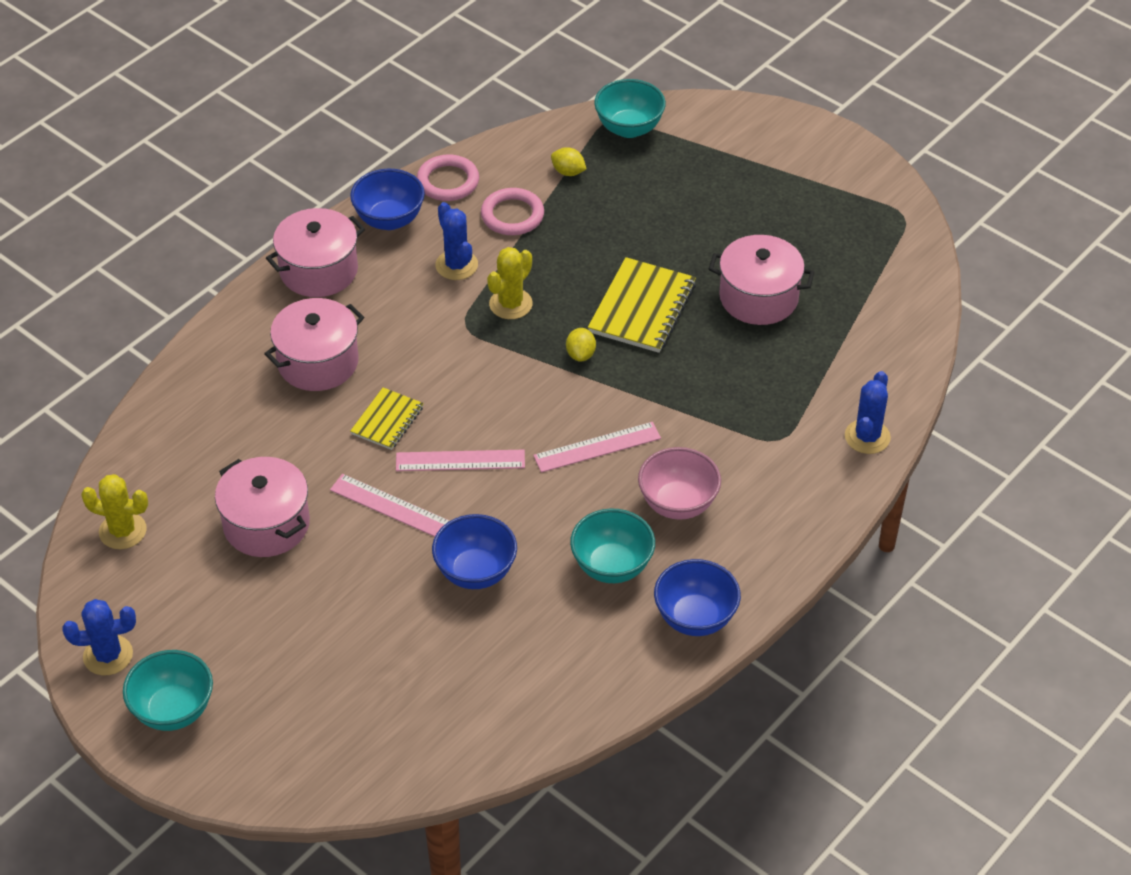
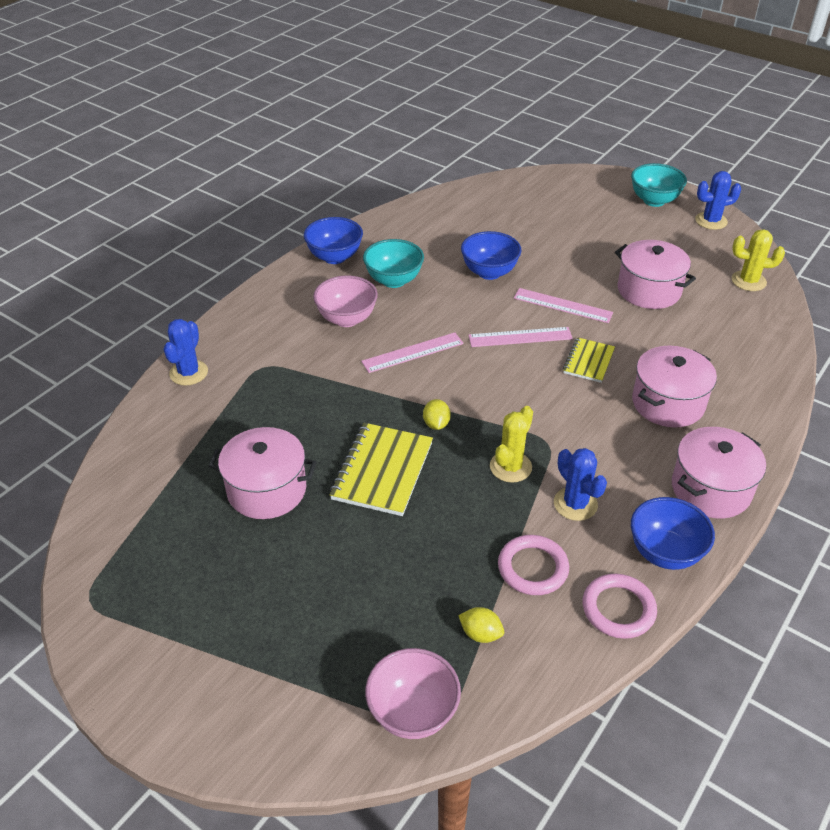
camera: 175 degrees right, 5 degrees down
(629, 128) = (413, 712): turquoise bowl -> pink bowl

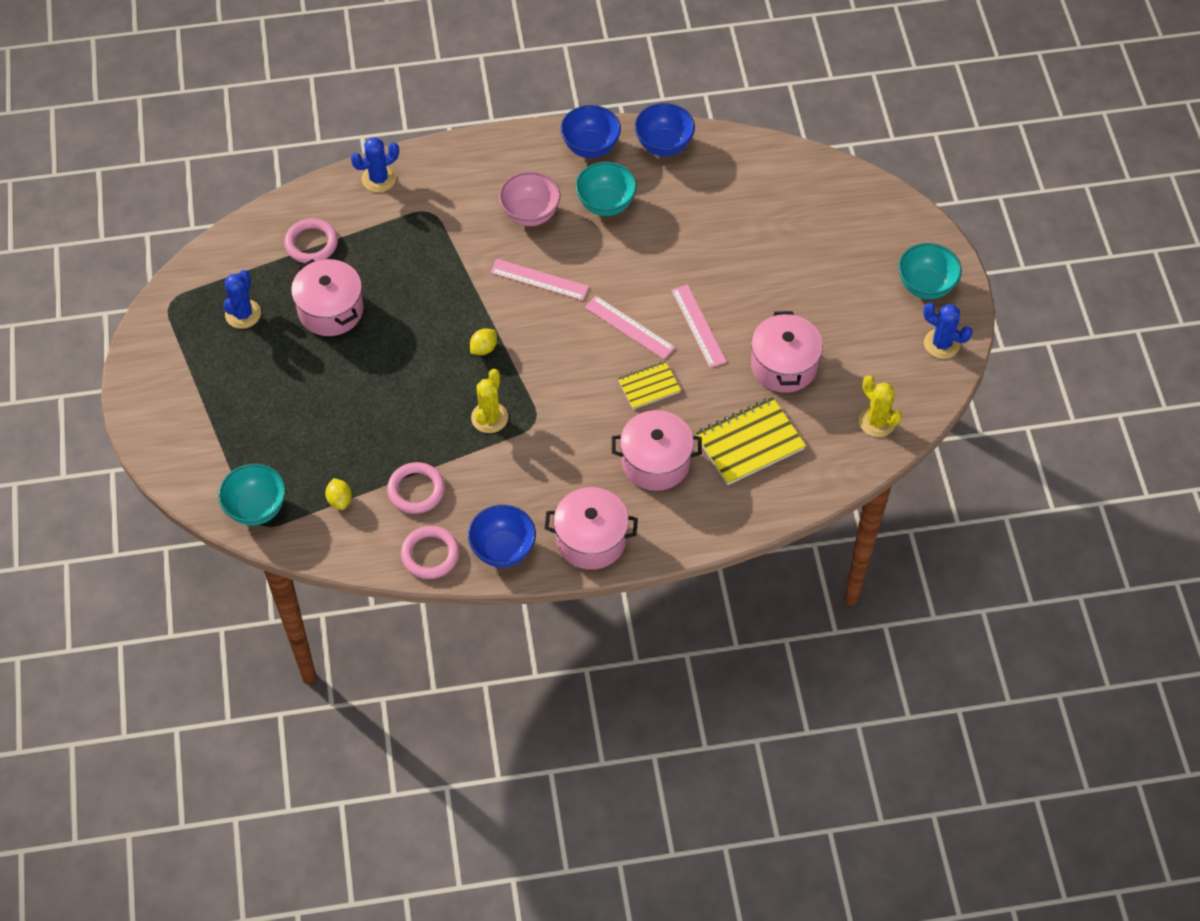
camera: 45 degrees right, 15 degrees up
(183, 454) = (311, 243): none -> pink ring
(382, 471) = (410, 354): yellow notebook -> yellow notebook (749, 443)
(413, 712) = (256, 508): pink bowl -> turquoise bowl
(489, 272) = (686, 252): blue bowl -> blue bowl (664, 145)
(510, 467) = (489, 418): yellow cactus -> yellow cactus turned 60 degrees counterclockwise
(575, 504) = (494, 475): blue cactus -> blue cactus (243, 314)

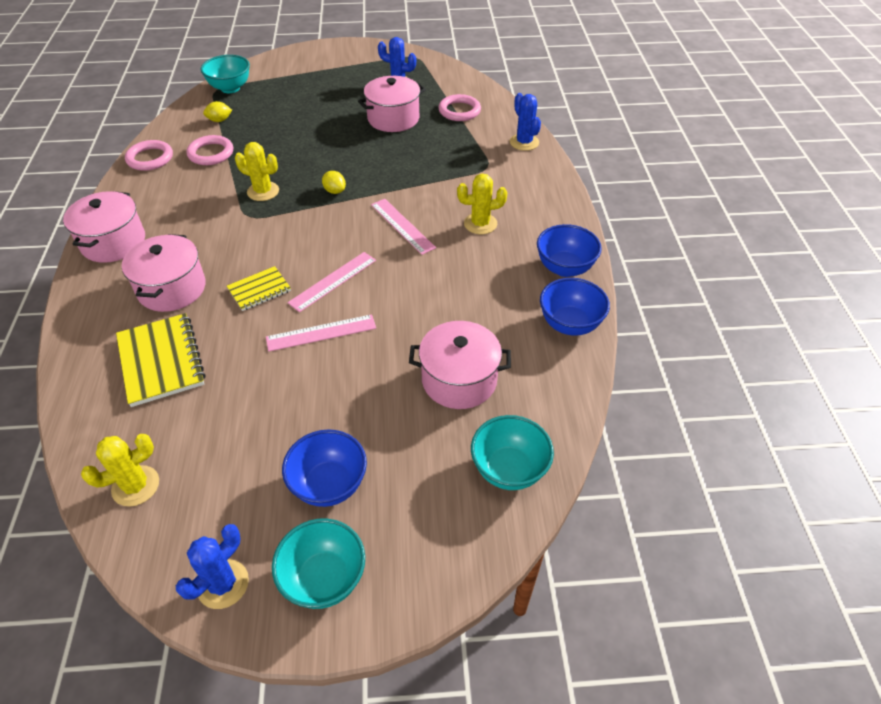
camera: 95 degrees right, 10 degrees down
(503, 549) = (133, 193): blue bowl -> blue bowl (329, 485)
(530, 214) = (480, 224): pink bowl -> yellow cactus
(539, 279) = (402, 226): pink ruler -> pink ruler turned 60 degrees counterclockwise
(606, 204) = (489, 274): turquoise bowl -> turquoise bowl (509, 470)
(649, 386) = (259, 290): yellow notebook -> yellow notebook turned 75 degrees clockwise
(784, 365) = (247, 401): pink pot -> pink pot (459, 380)

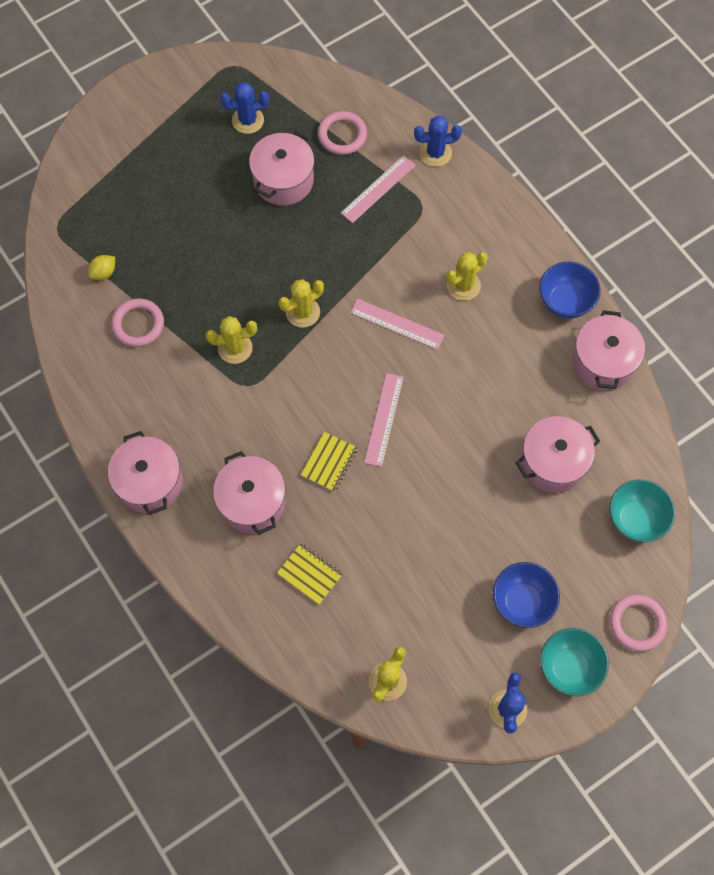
camera: 30 degrees left, 20 degrees up
(150, 158) = (82, 363): pink ring -> pink ring (637, 623)
(161, 361) = (310, 574): yellow notebook -> yellow notebook, size x0.59
(230, 88) = (70, 217): turquoise bowl -> none
(321, 333) = (415, 477): pink ruler -> pink ruler (378, 189)
(335, 191) = (303, 312): yellow lemon -> yellow cactus
(524, 142) = (435, 153): blue cactus -> blue cactus turned 45 degrees counterclockwise
(569, 324) = (603, 362): blue bowl -> pink pot

